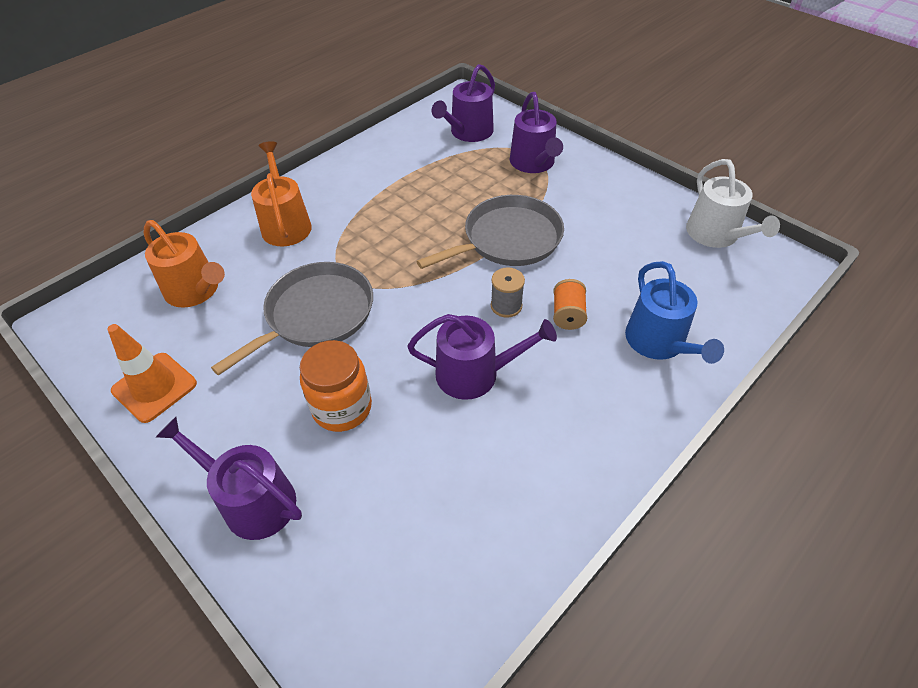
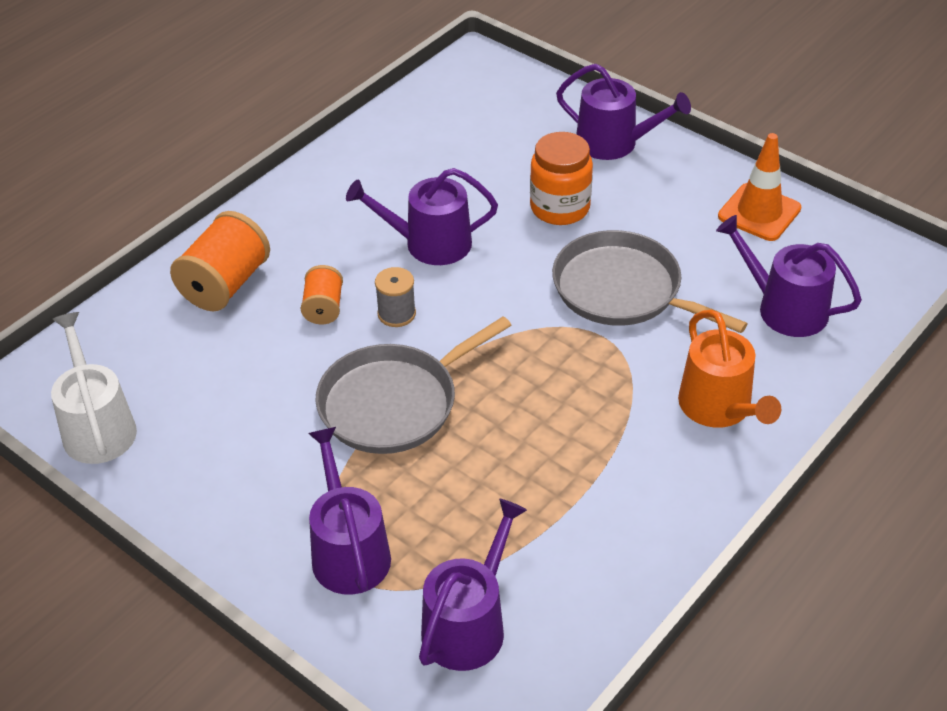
camera: 175 degrees right, 5 degrees down
(195, 291) = (784, 308): orange watering can -> purple watering can
(315, 314) = (623, 290): grey pan -> grey pan turned 90 degrees clockwise
(659, 343) = (225, 285): blue watering can -> orange spool

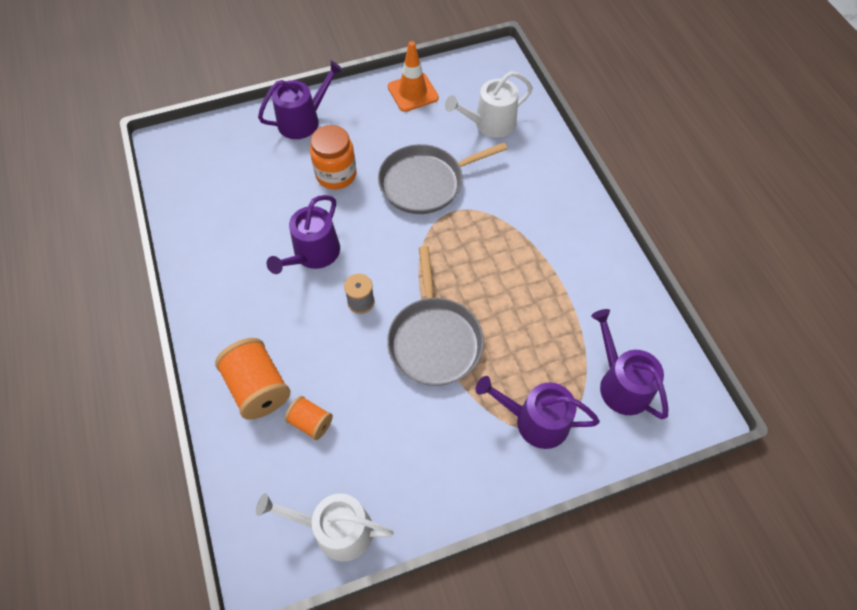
camera: 60 degrees left, 15 degrees up
(323, 308) = (325, 339): orange spool -> orange spool (311, 422)
(719, 408) = (540, 190): orange watering can -> none
(784, 308) = (490, 123): purple watering can -> white watering can

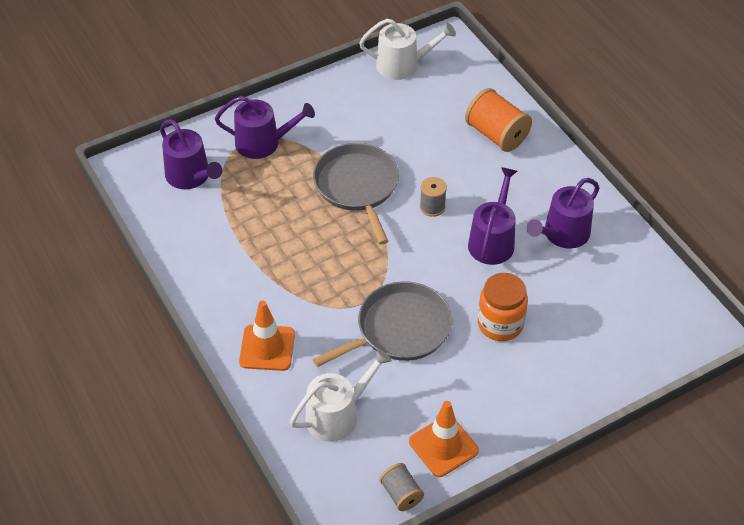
camera: 170 degrees right, 10 degrees down
(303, 120) = (565, 385): purple watering can -> purple watering can (563, 234)
(311, 422) = (444, 119): orange spool -> none
(451, 68) = (401, 494): none -> grey spool
(543, 183) = (267, 348): none -> orange traffic cone

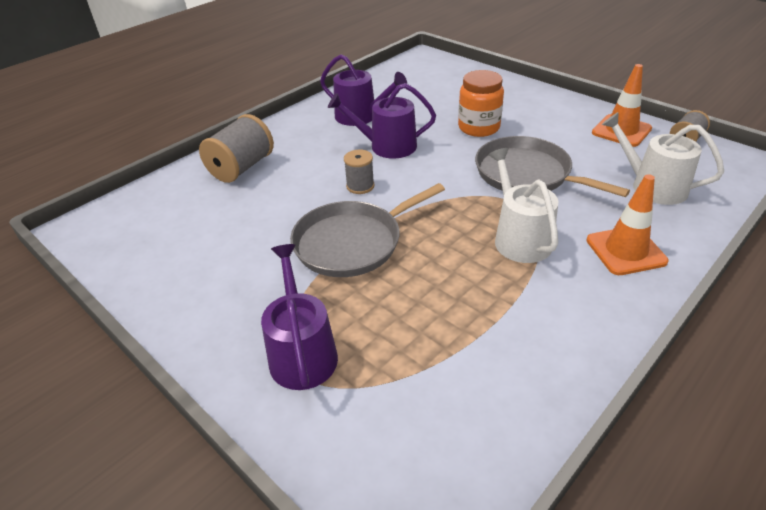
camera: 105 degrees left, 10 degrees down
(191, 176) = (402, 422): purple watering can -> none
(403, 65) = (125, 254): white watering can -> white watering can (519, 238)
(496, 134) = (241, 168): orange spool -> grey spool

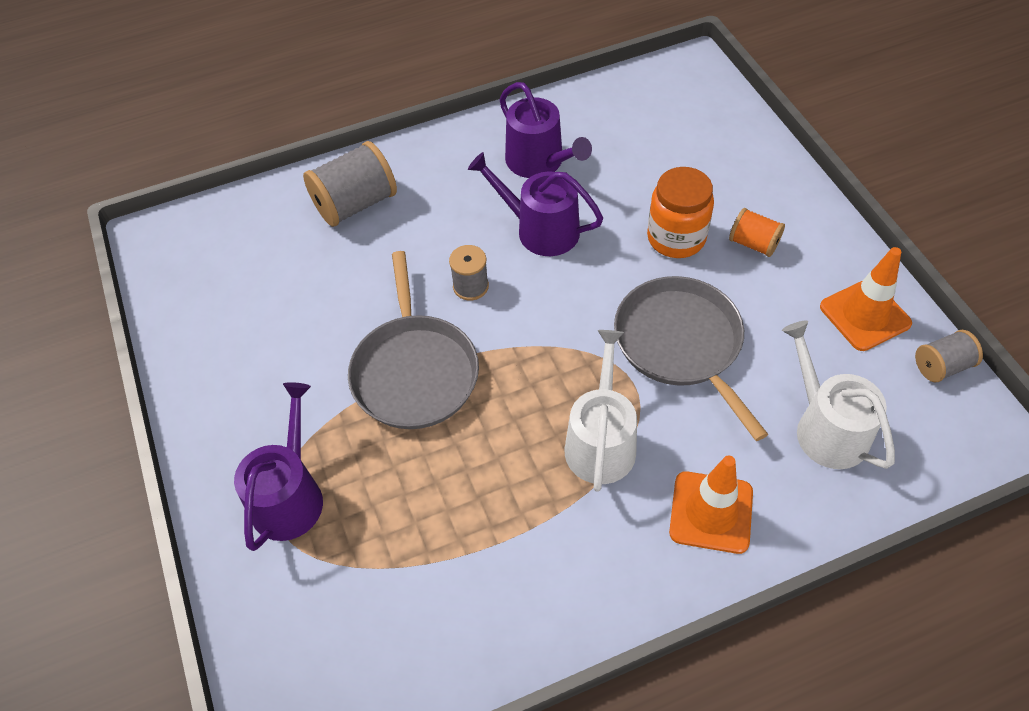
camera: 25 degrees right, 15 degrees up
(352, 242) = (414, 371): grey pan -> grey pan turned 90 degrees counterclockwise
(528, 118) = (753, 243): none -> orange spool

